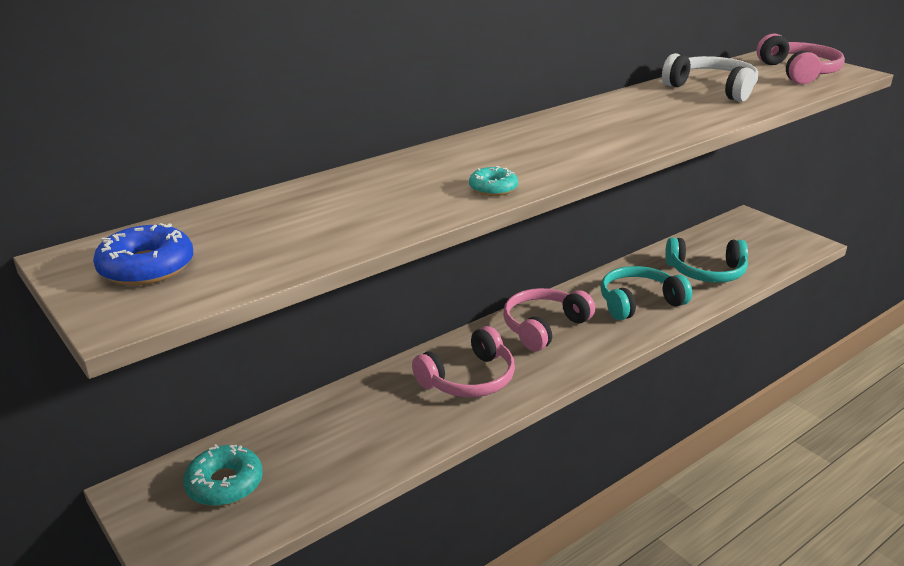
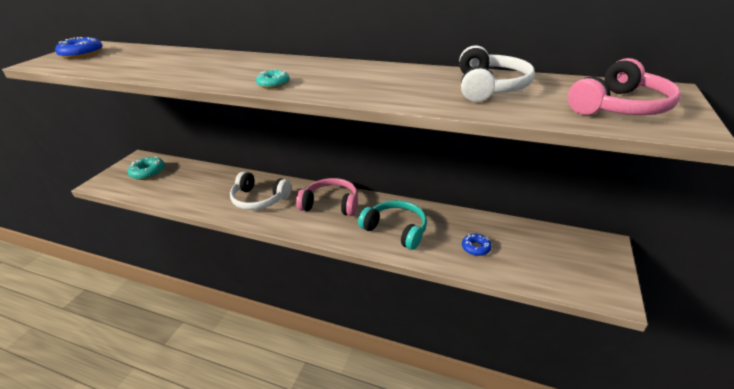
camera: 60 degrees right, 5 degrees up
(469, 379) = (259, 199): pink headphones -> white headphones
(493, 188) = (203, 78): turquoise donut -> turquoise donut (273, 84)
(706, 272) = (476, 248): turquoise headphones -> blue donut

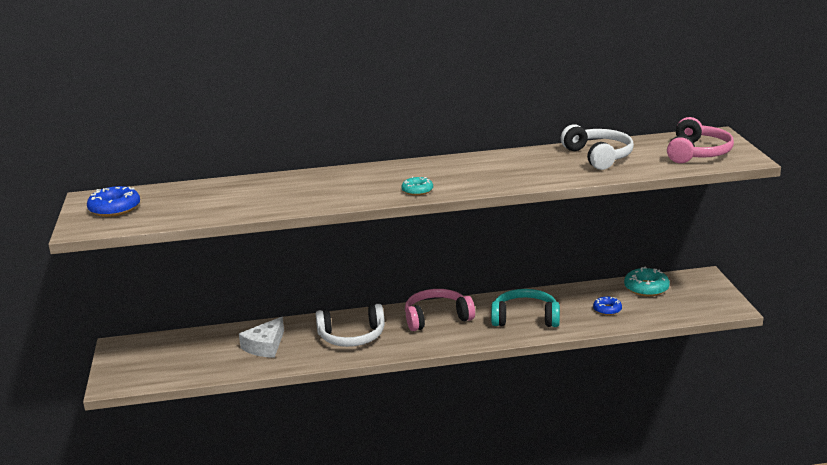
camera: 30 degrees left, 10 degrees down
(148, 172) = (164, 354): turquoise donut -> turquoise donut (646, 288)
(203, 187) = (265, 346): none -> white cheese

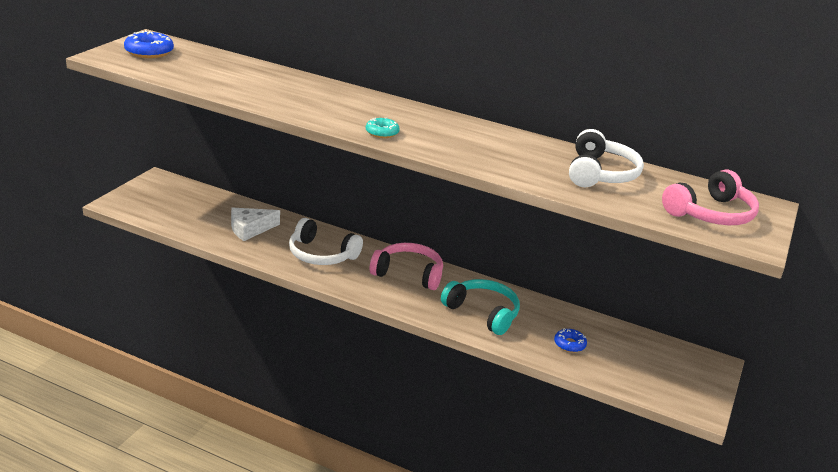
camera: 30 degrees right, 5 degrees up
(646, 288) = (637, 344): turquoise donut -> none

